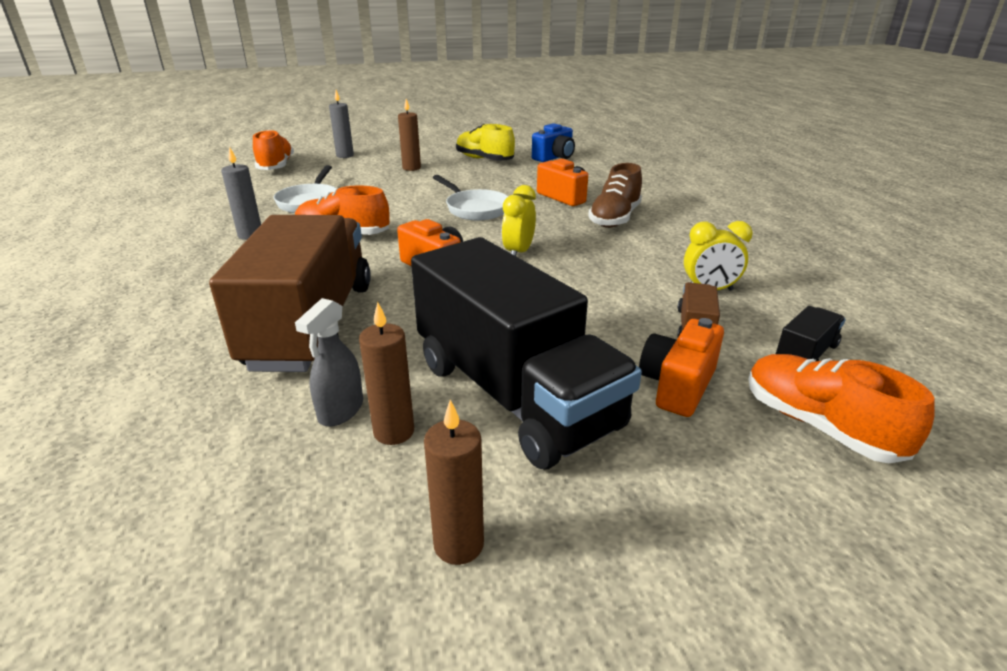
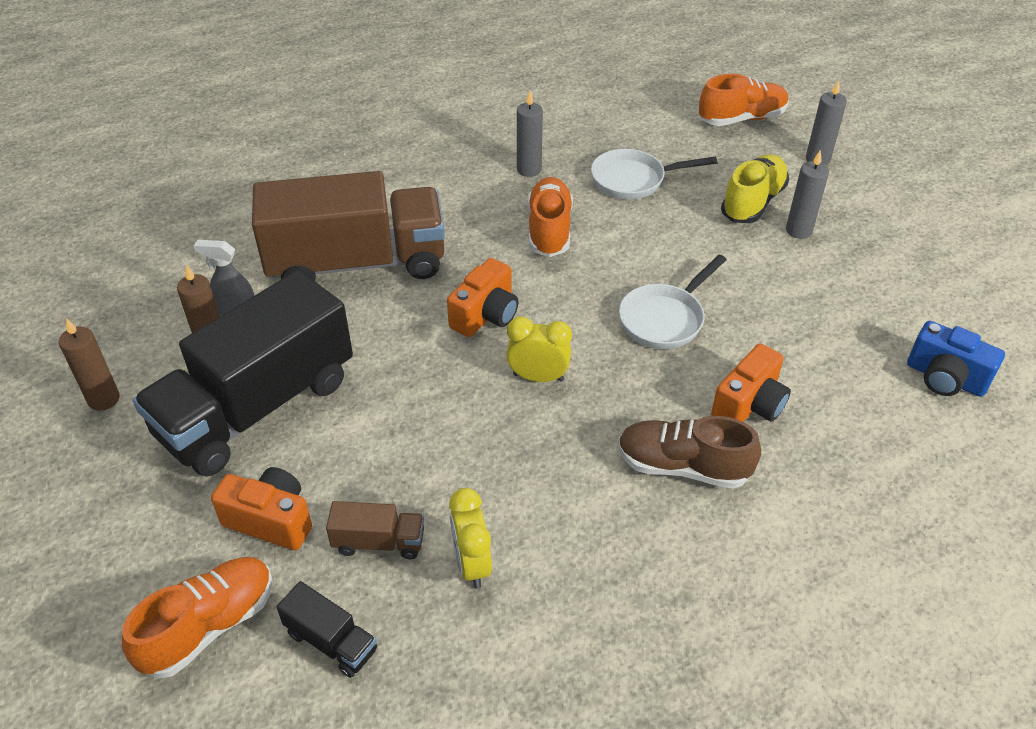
camera: 80 degrees right, 15 degrees up
(411, 168) = (798, 230): brown candle -> grey candle
(484, 160) = (881, 296): yellow shoe -> yellow shoe (752, 202)

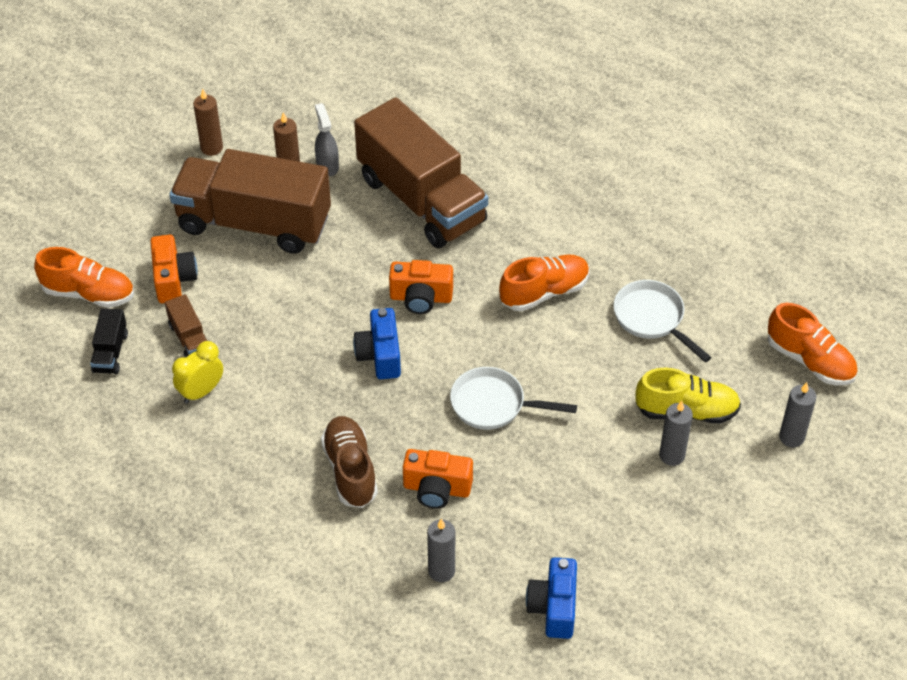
camera: 60 degrees right, 5 degrees up
(257, 407) = (254, 223): black truck -> brown truck
(529, 169) = (611, 246): grey candle -> grey candle (441, 571)
(538, 377) = (380, 355): yellow clock -> blue camera

